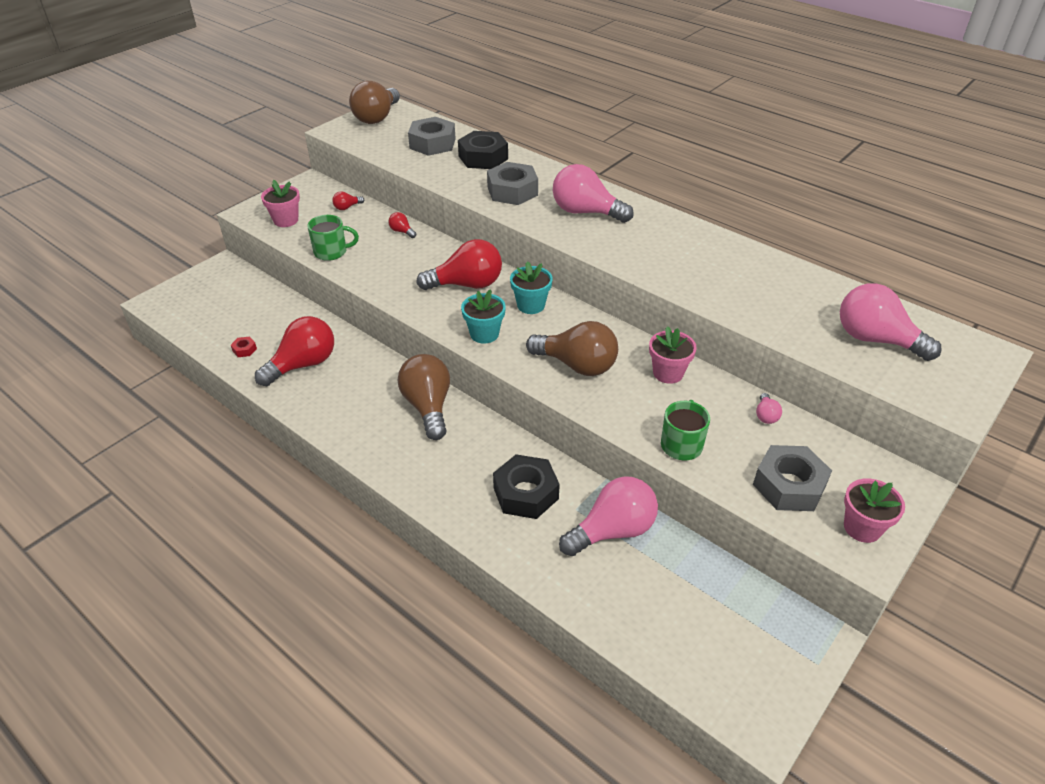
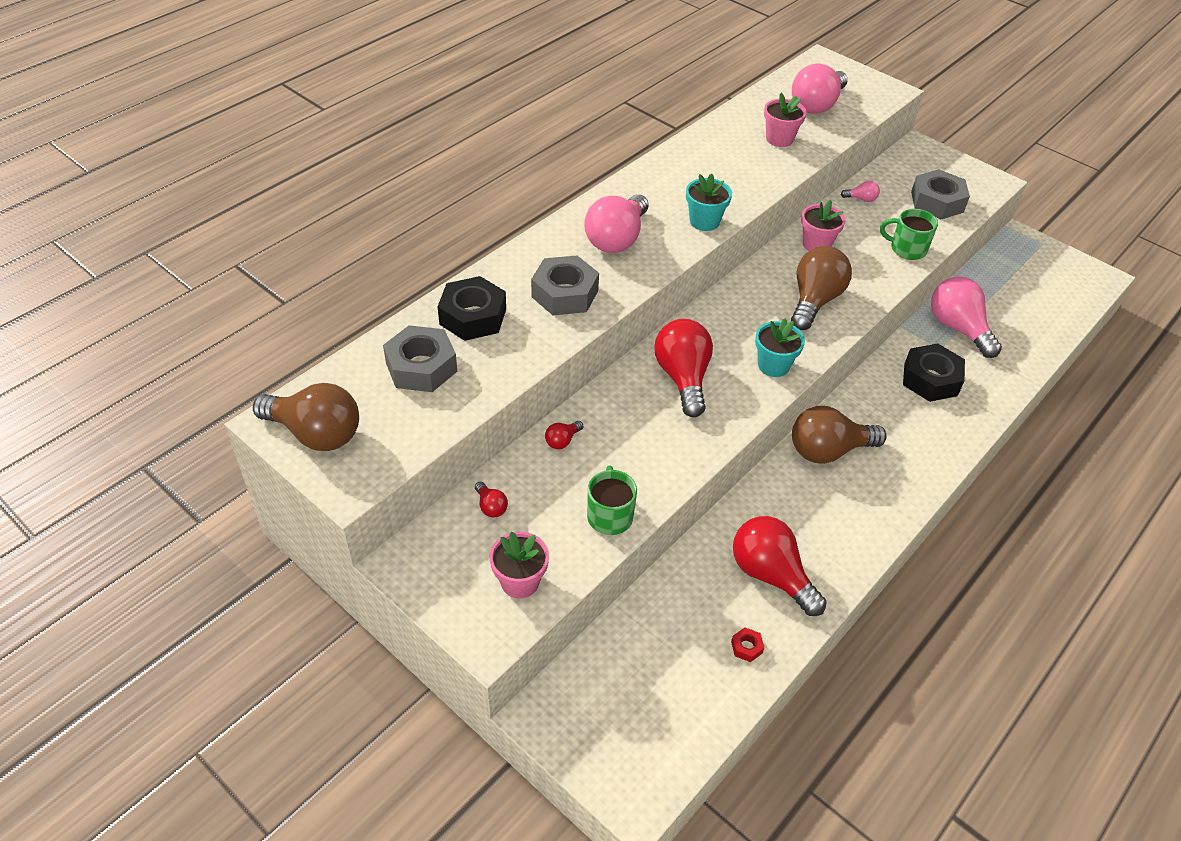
camera: 90 degrees left, 5 degrees up
(531, 305) = (720, 327): turquoise flower pot -> turquoise flower pot (704, 221)
(862, 527) = (968, 177): pink flower pot -> pink flower pot (779, 139)

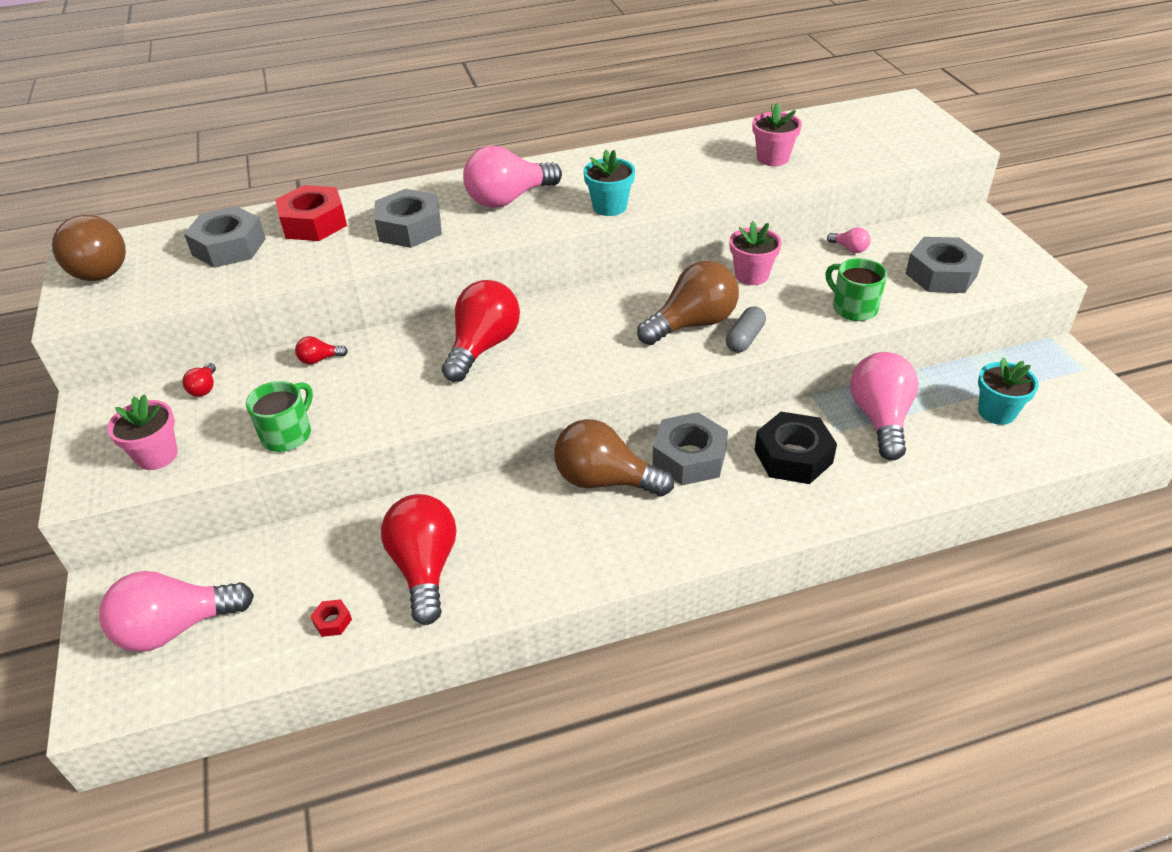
camera: 35 degrees right, 5 degrees down
(473, 317) = (314, 223): black nut -> red nut
(773, 365) = (584, 366): turquoise flower pot -> turquoise flower pot (996, 412)
(816, 105) = (850, 139): pink light bulb -> pink light bulb (176, 627)
(860, 300) = (745, 338): none -> grey capsule
(867, 408) = (689, 457): none -> grey nut

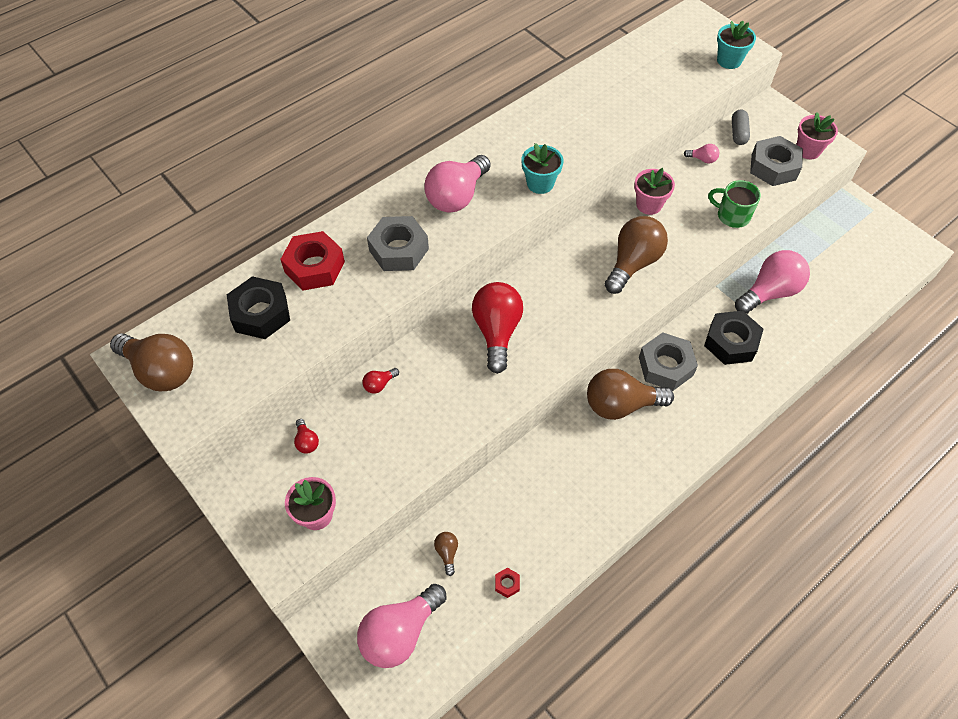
camera: 25 degrees left, 15 degrees up
(229, 247) = (261, 313): grey nut -> black nut
(288, 434) = (404, 460): green mug -> none
(290, 565) = (447, 553): none -> brown light bulb
(425, 568) = (543, 519): red light bulb -> none
(745, 338) = (675, 266): grey capsule -> grey capsule (738, 133)
(773, 158) = (630, 99): pink flower pot -> pink flower pot (808, 150)
(880, 418) = (769, 292): pink light bulb -> pink light bulb turned 75 degrees clockwise
(996, 412) = (836, 263): turquoise flower pot -> turquoise flower pot (729, 60)

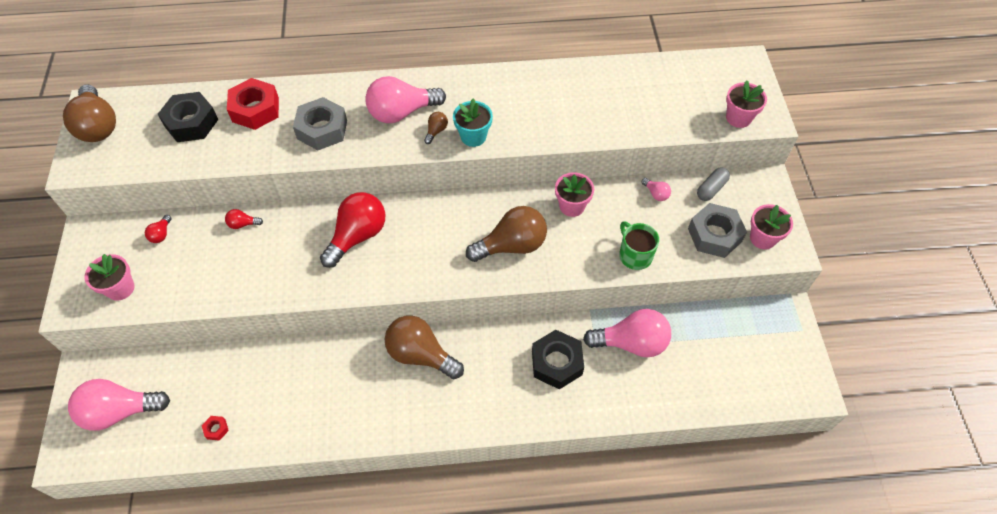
camera: 35 degrees right, 0 degrees up
(447, 553) = (199, 378): brown light bulb -> brown light bulb (436, 131)
(665, 366) = (484, 347): grey nut -> none
(729, 60) = (738, 118): turquoise flower pot -> pink flower pot

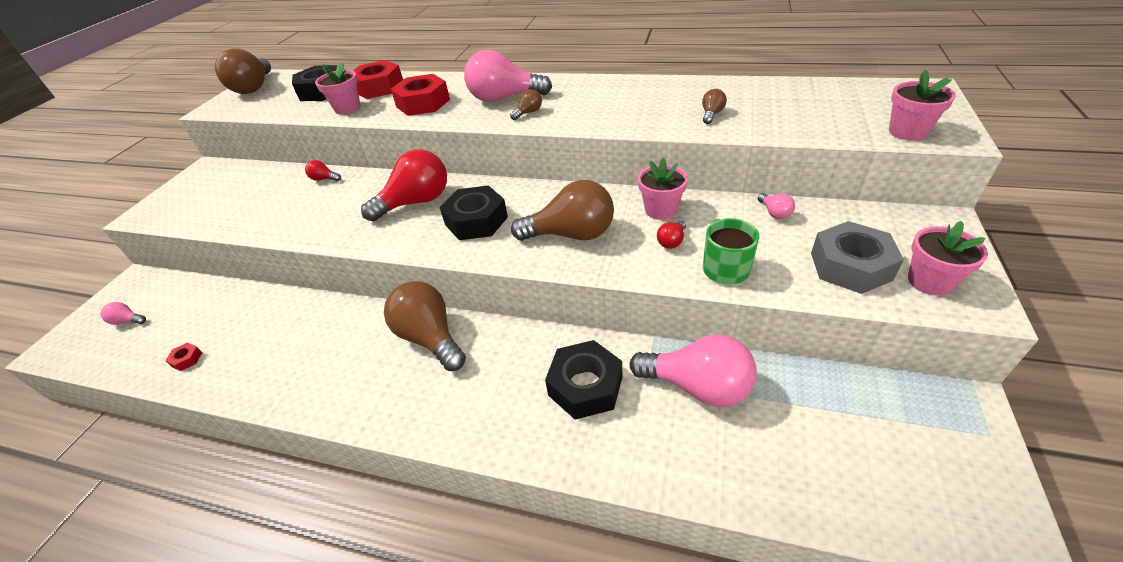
camera: 25 degrees right, 15 degrees down
(120, 288) = (189, 208): pink flower pot -> pink flower pot (347, 108)
(120, 411) = (128, 321): pink light bulb -> pink light bulb, size x0.43
(161, 234) = (255, 177): red light bulb -> red light bulb (671, 241)
(322, 129) = (423, 103): grey nut -> red nut
(425, 247) = (476, 221): none -> black nut
(473, 136) = (564, 119): turquoise flower pot -> none
(595, 114) = (711, 114): none -> brown light bulb
(711, 189) = (855, 218): grey capsule -> none

